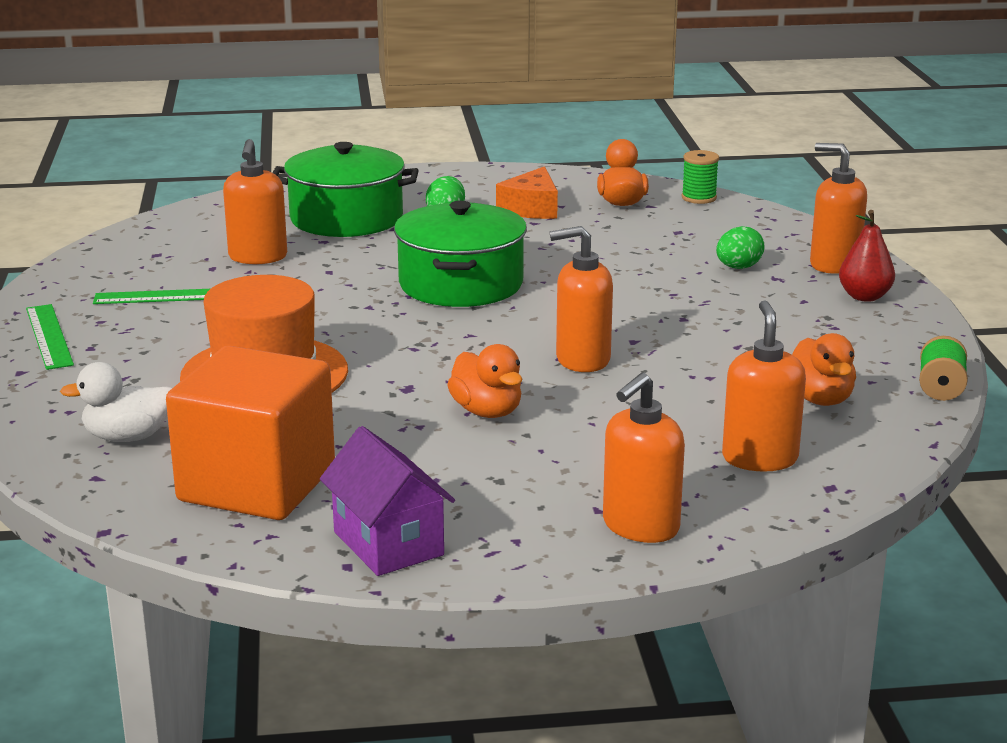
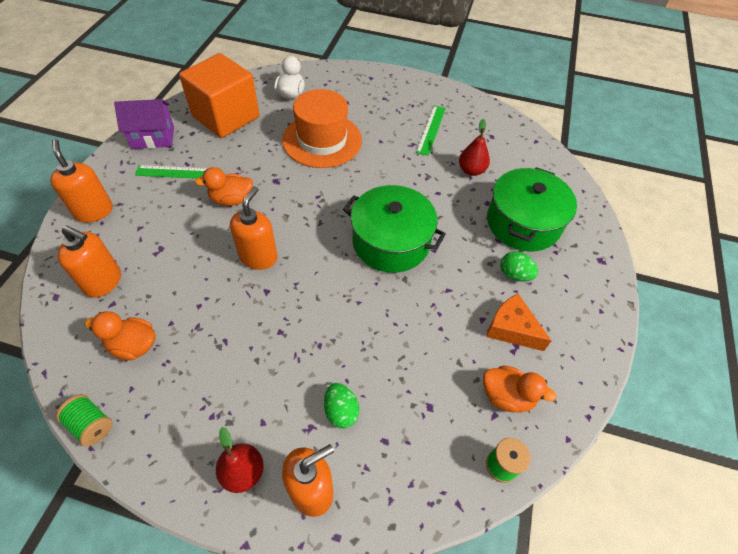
camera: 110 degrees right, 30 degrees up
(49, 336) = (403, 89): green ruler -> green ruler (178, 172)
(258, 257) = (471, 170): orange soap dispenser -> red pear

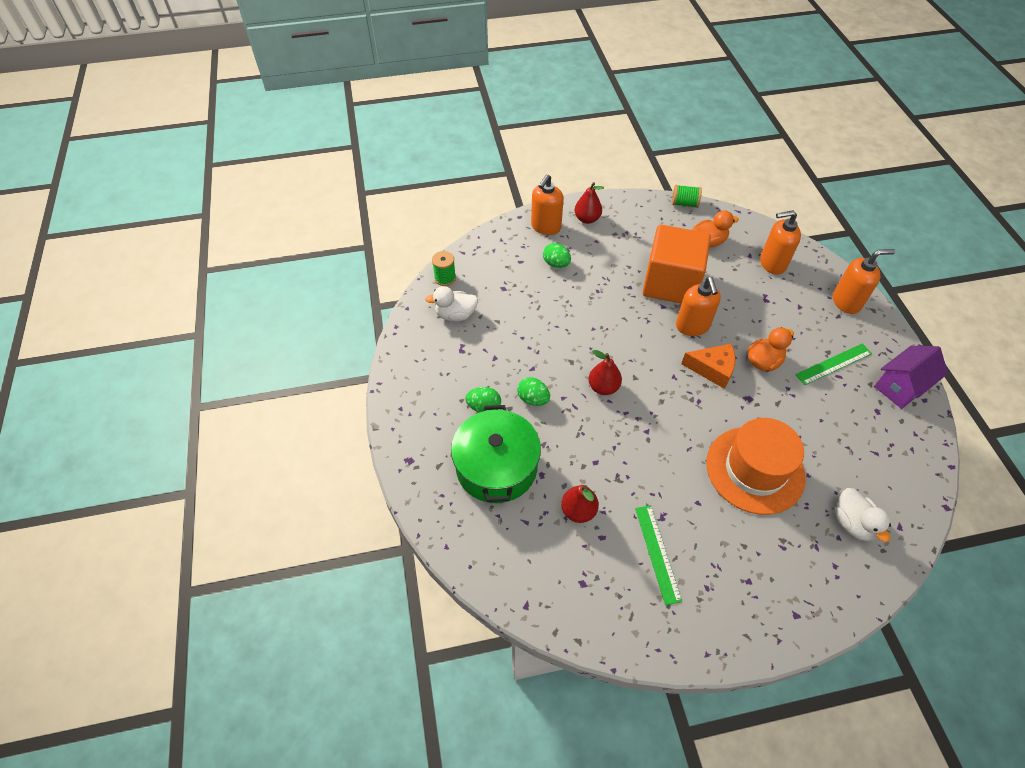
camera: 155 degrees right, 0 degrees up
(94, 211) = (846, 302): orange soap dispenser -> orange soap dispenser turned 45 degrees counterclockwise
(226, 117) = (874, 448): orange cube -> orange cube (671, 283)
(391, 242) = (603, 387): green pot -> red pear
(463, 261) = (533, 399): none -> green egg
(507, 396) = (455, 315): orange duck -> white duck
(511, 329) = (469, 360): orange cheese -> orange cheese (712, 369)

